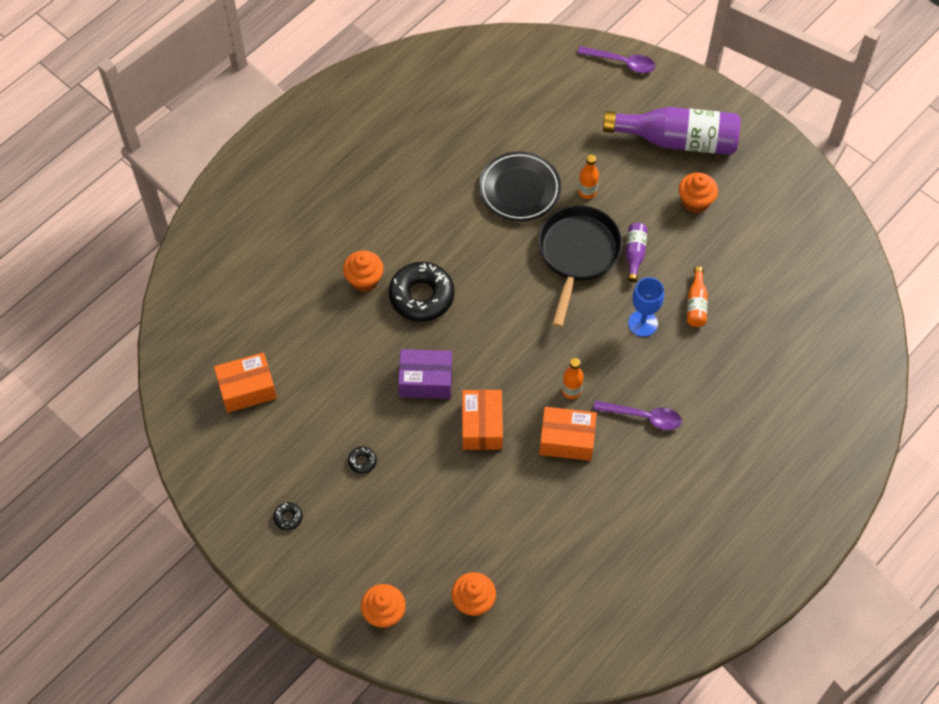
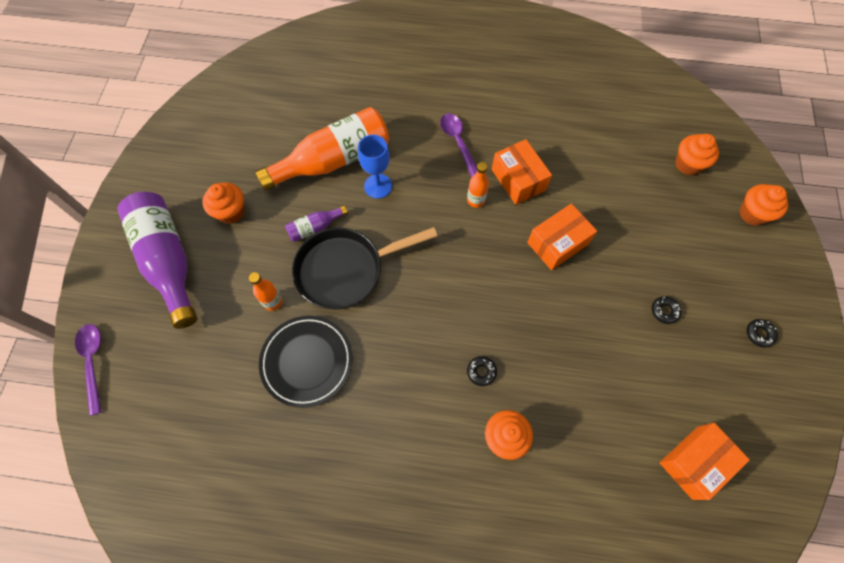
camera: 125 degrees left, 5 degrees up
(247, 389) = (694, 462): orange box -> orange box turned 75 degrees counterclockwise
(421, 296) = (481, 372): black donut -> black donut, size x0.42
(425, 380) = (556, 311): purple box -> none
(696, 304) = (333, 160): orange bottle -> orange bottle, size x2.23

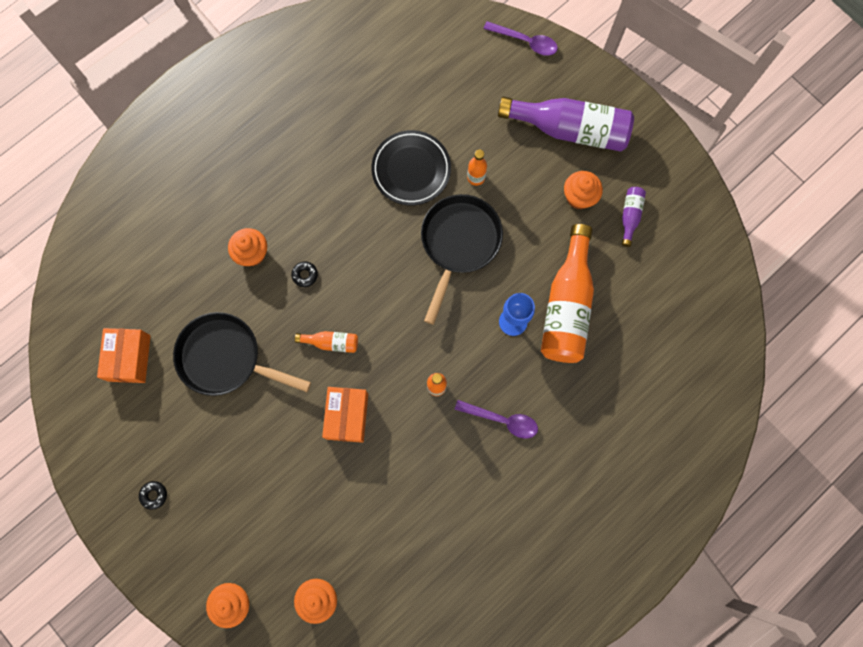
camera: 130 degrees right, 10 degrees up
(315, 227) = (514, 248): purple bottle -> purple bottle (630, 216)
(515, 301) = (331, 342): none -> orange bottle
(518, 180) = (426, 437): orange box -> none
(610, 375) = (225, 358): none -> black pan
(664, 311) = (230, 443): black donut -> none

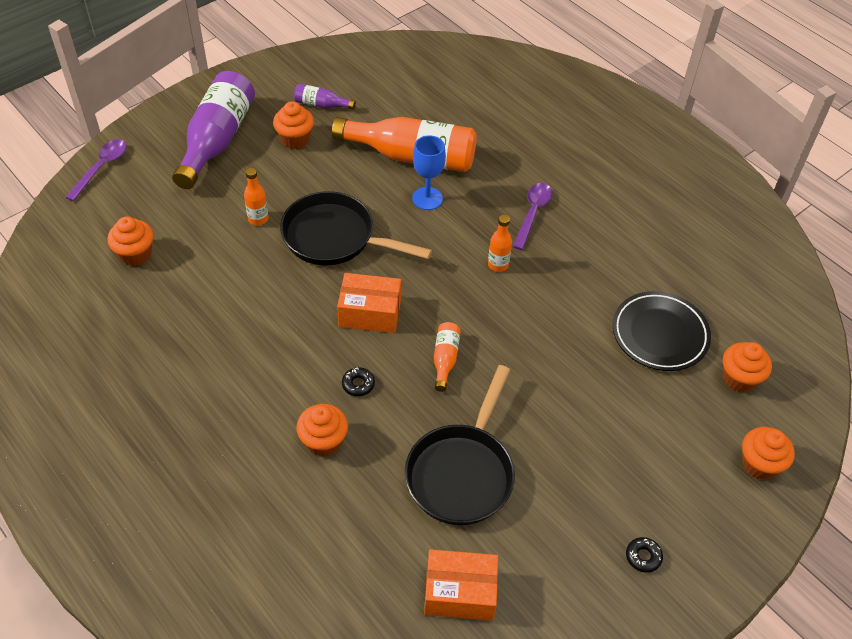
camera: 90 degrees left, 25 degrees down
(347, 416) = (533, 346): orange box -> orange box (370, 313)
(411, 170) = (237, 275): black plate -> black plate (659, 334)
(429, 88) = (135, 254): none -> orange cupcake

